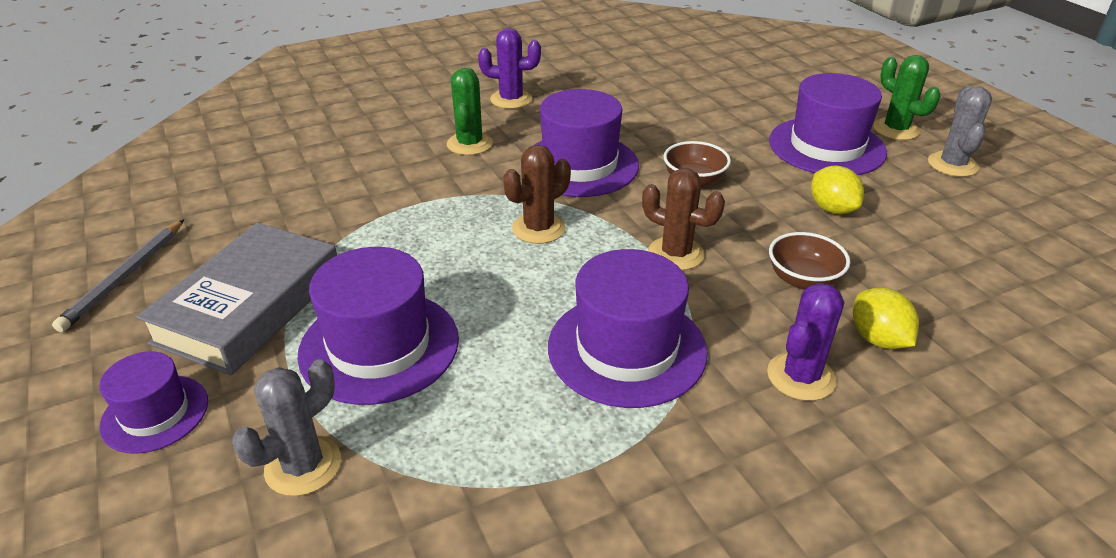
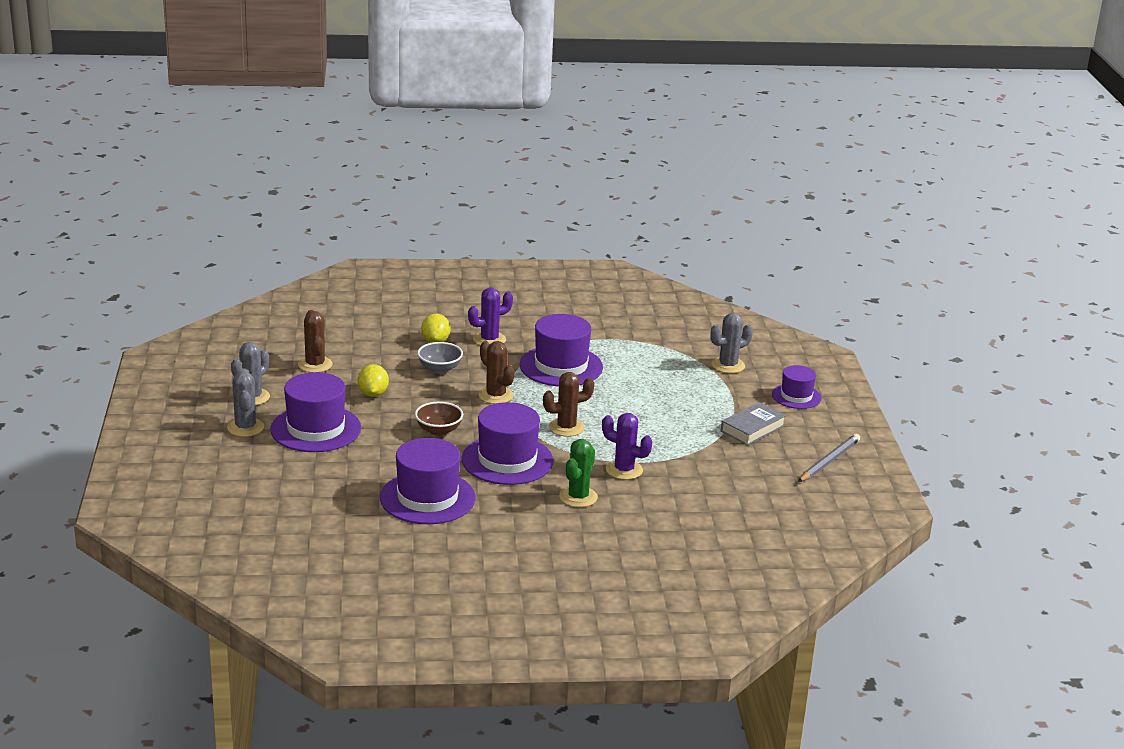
camera: 160 degrees left, 10 degrees down
(249, 306) = (752, 428): grey book -> grey book, size x0.59
(379, 346) = (684, 395): purple hat -> purple hat (427, 498)
(511, 99) = (518, 532): purple cactus -> purple cactus (624, 470)
(803, 280) = (439, 369): brown bowl -> grey bowl
(895, 129) = (245, 427): green cactus -> grey cactus
(966, 233) = (315, 365): none -> brown cactus

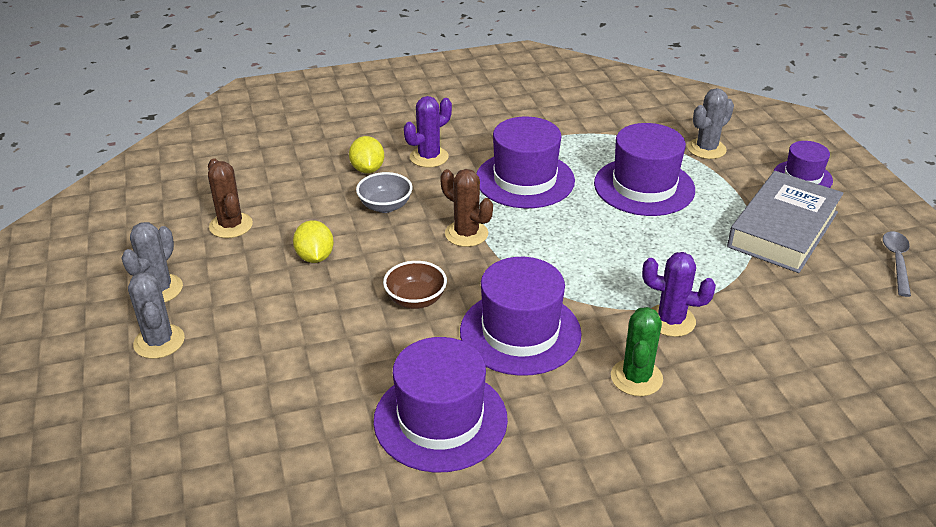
camera: 10 degrees left, 10 degrees up
(315, 429) = (255, 326): purple hat -> purple hat (644, 187)
(566, 427) = (570, 267): brown cactus -> none
(752, 428) = (783, 229): grey book -> grey book, size x1.68
(829, 461) = (896, 261): grey pencil -> grey spoon

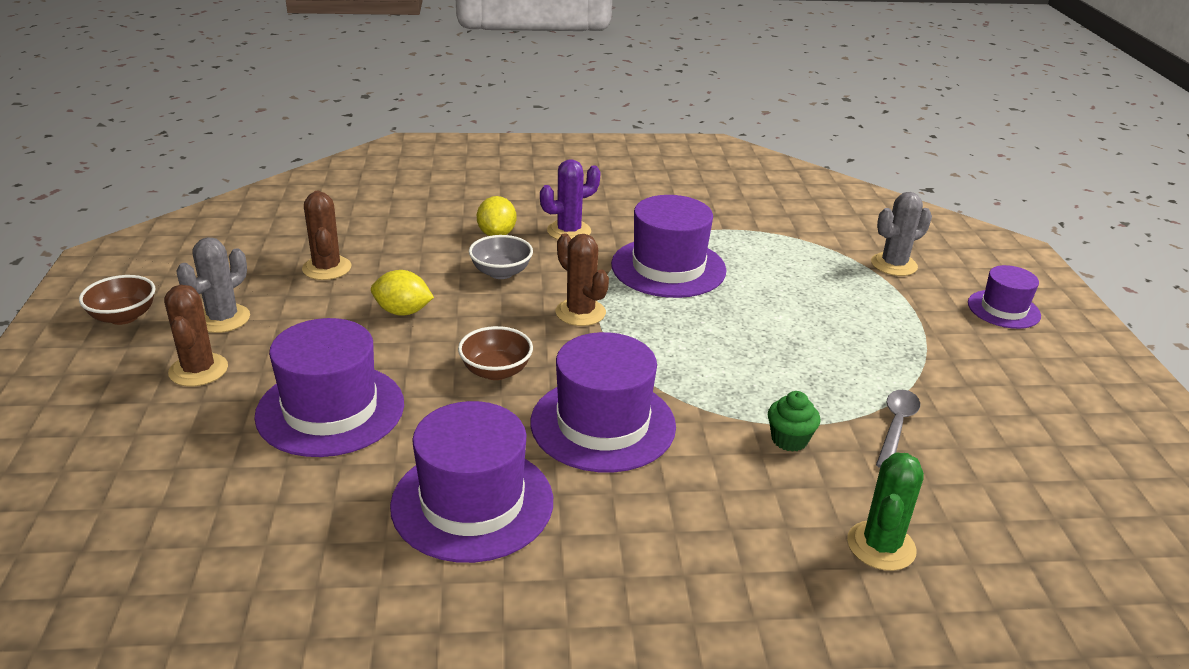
camera: 10 degrees right, 5 degrees down
(67, 302) = (123, 317): none -> brown bowl
(159, 341) = (198, 370): grey cactus -> brown cactus
(315, 257) = (403, 312): yellow lemon -> yellow lemon turned 75 degrees counterclockwise
(636, 378) = (725, 496): green cactus -> green cactus (881, 546)
(644, 187) = (805, 293): purple hat -> purple hat (330, 409)
(671, 320) = (789, 440): purple cactus -> green cupcake
(783, 229) = (962, 362): grey book -> none
(896, 261) = (1099, 418): grey spoon -> grey spoon (896, 427)

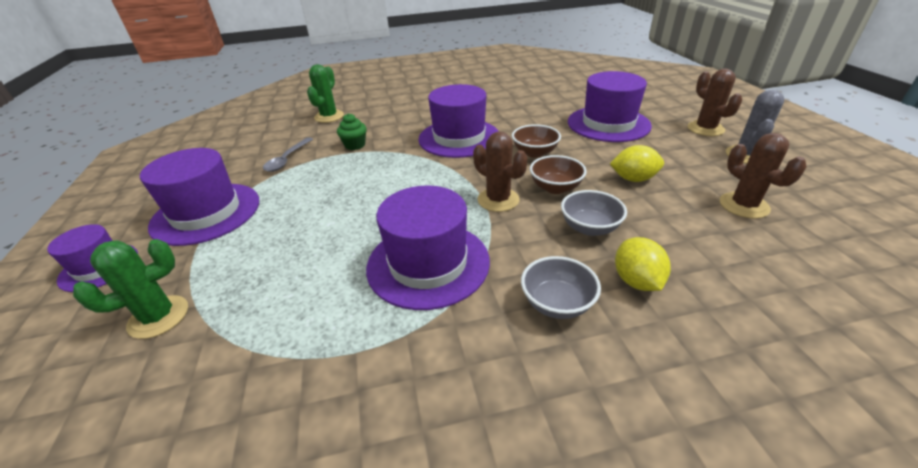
camera: 175 degrees right, 5 degrees up
(123, 317) = (809, 147): brown bowl -> brown bowl (555, 188)
(472, 503) = (508, 106): purple hat -> purple hat (206, 213)
(569, 231) = (557, 303): purple cactus -> grey bowl
(894, 265) = (158, 317): grey cactus -> green cactus

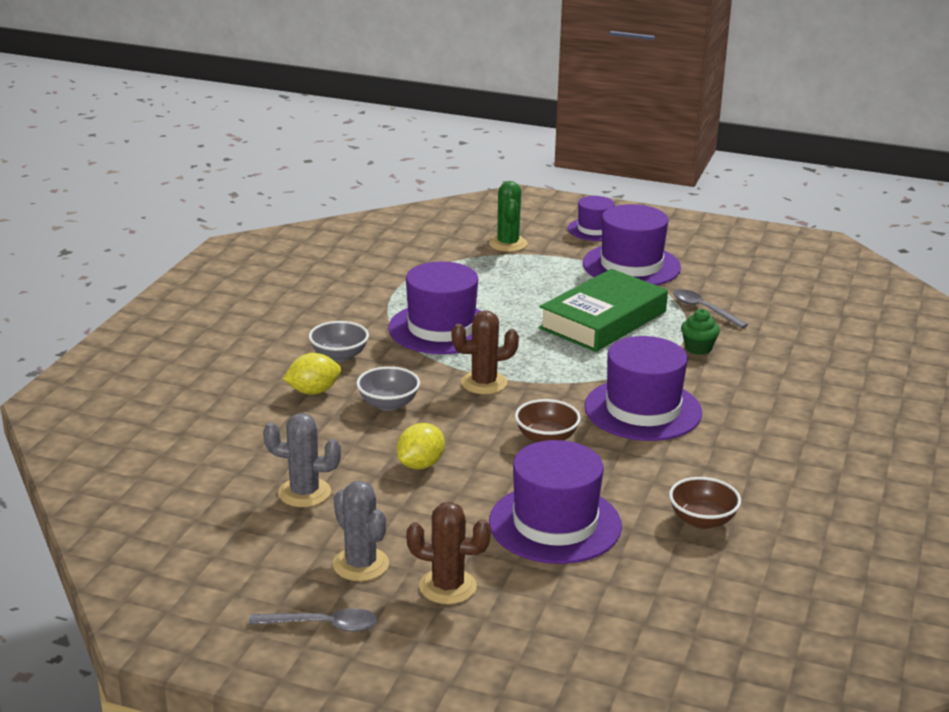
camera: 120 degrees right, 10 degrees down
(329, 116) = (812, 352): green cactus -> none
(337, 190) = (603, 320): none -> green book
(555, 188) = (464, 417): brown bowl -> brown bowl (702, 520)
(636, 281) = (313, 391): yellow lemon -> yellow lemon turned 45 degrees counterclockwise
(744, 205) = (304, 493): brown cactus -> grey cactus
(800, 144) = (323, 625): none -> grey spoon

